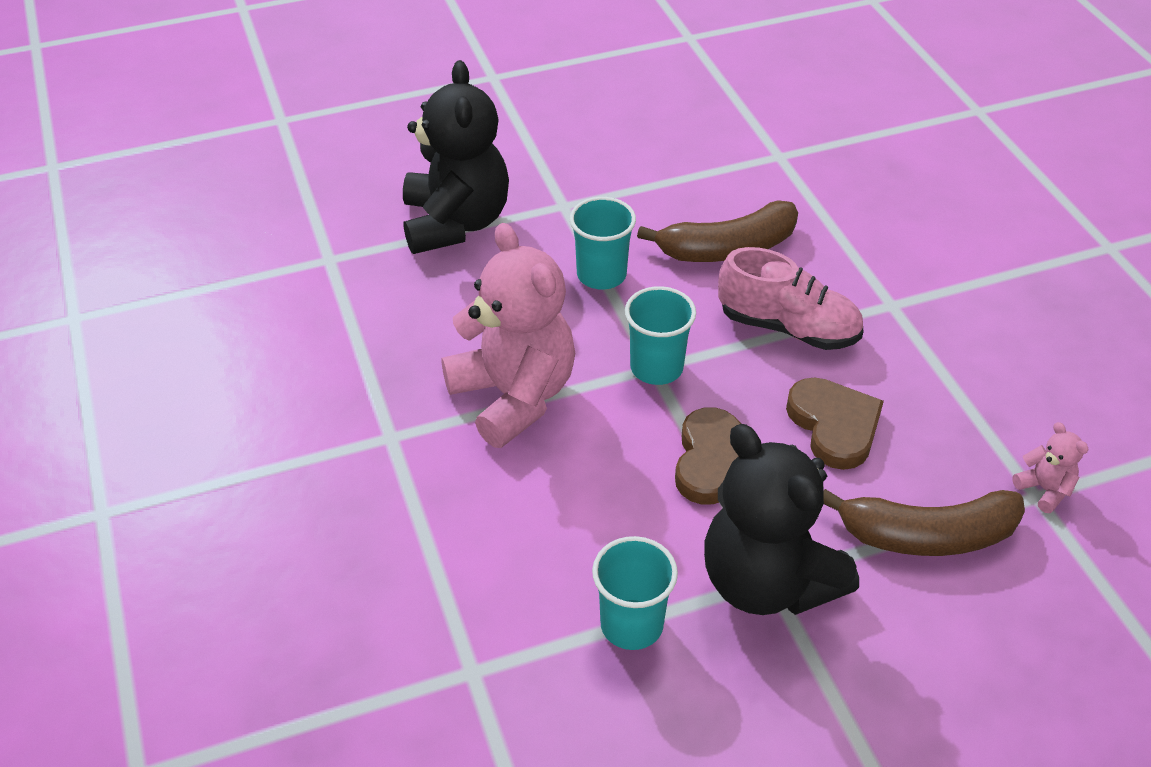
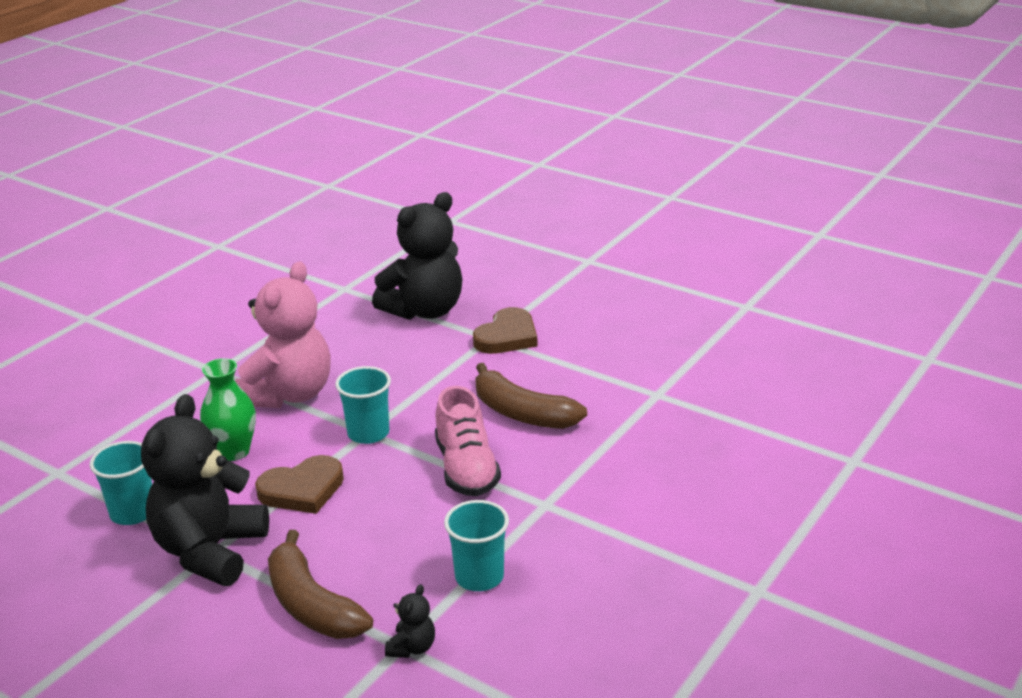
camera: 55 degrees right, 15 degrees down
(587, 488) = (234, 451): none -> green vase
(601, 275) = (436, 378): turquoise cup -> turquoise cup (479, 577)
(834, 425) = (385, 525): brown heart -> brown heart (507, 336)
(1044, 489) = (412, 647): pink teddy bear -> black teddy bear

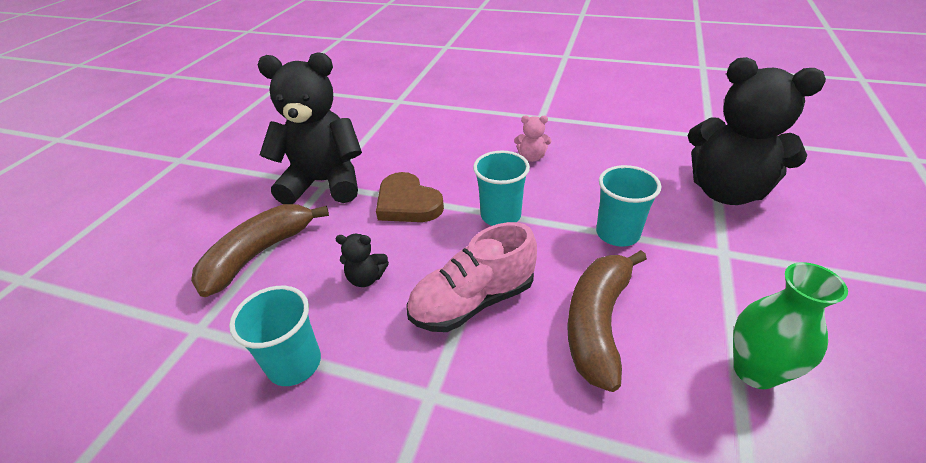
camera: 75 degrees right, 10 degrees up
(133, 512) = (363, 139): turquoise cup -> turquoise cup (617, 233)
(234, 451) = (445, 156): green vase -> green vase (755, 371)
(289, 394) = (532, 157): pink teddy bear -> pink teddy bear, size x0.40
(412, 647) = (193, 338): black teddy bear -> black teddy bear (366, 278)
(507, 336) = (740, 266): brown heart -> none

